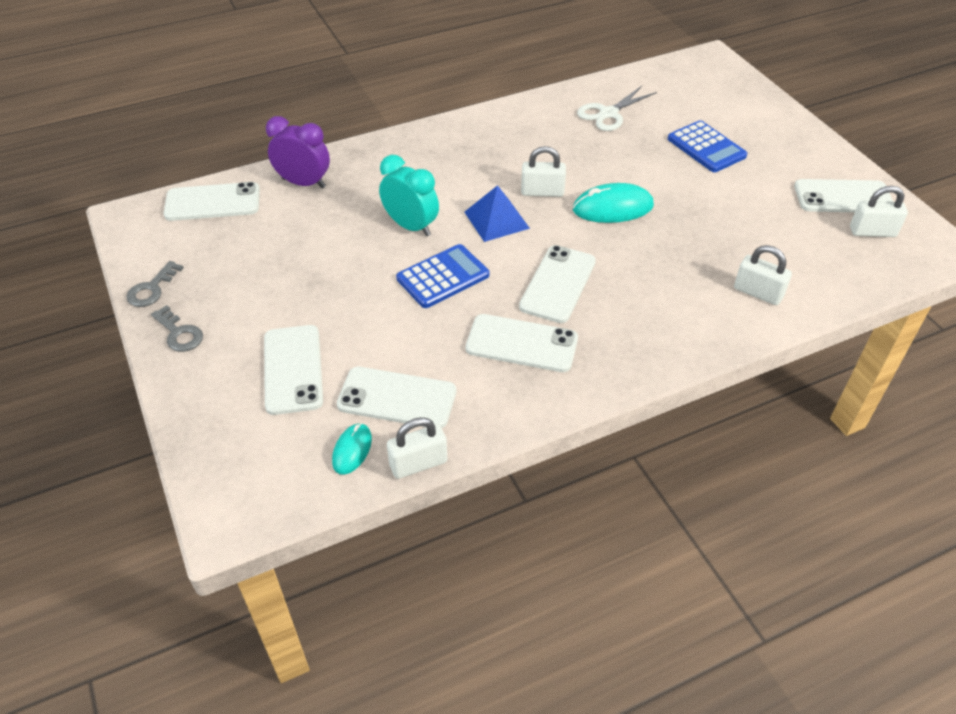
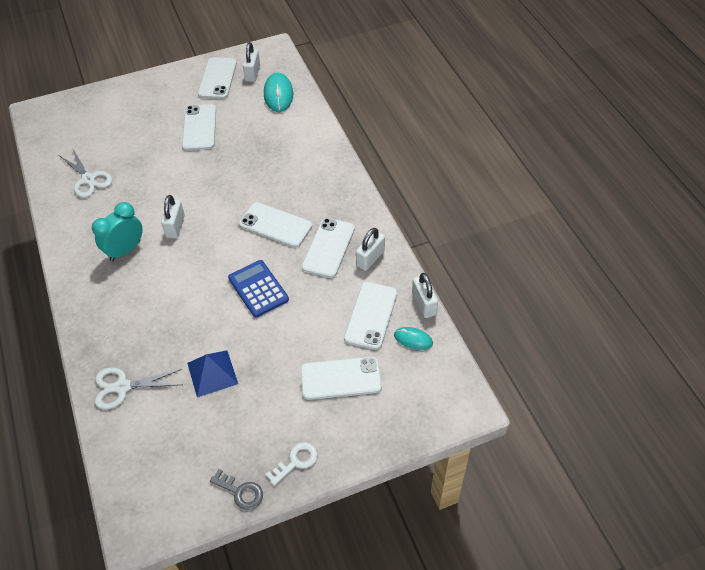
camera: 85 degrees left, 5 degrees up
(179, 333) = (296, 461): grey key -> white key
(212, 202) = (132, 459): white phone -> white phone (199, 128)
(303, 183) = (122, 387): purple clock -> white scissors
(411, 226) = (197, 308): turquoise clock -> turquoise clock (125, 250)
(496, 220) = (201, 255): blue pyramid -> blue pyramid (212, 373)
(613, 208) = (203, 189): turquoise mouse -> turquoise mouse (278, 94)
(706, 147) = (148, 132): blue calculator -> none
(758, 293) = (297, 131): white padlock -> white padlock (370, 258)

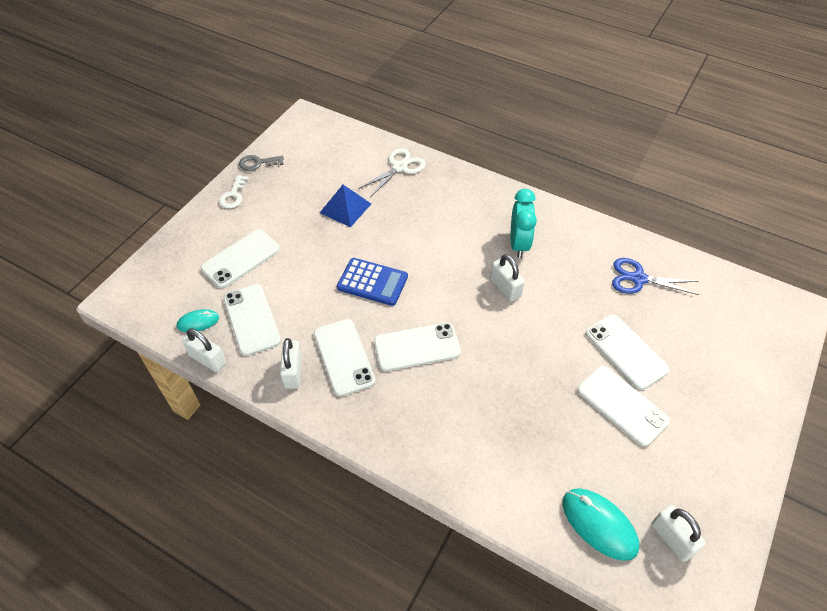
camera: 140 degrees right, 0 degrees up
(88, 179) = (638, 279): white scissors -> blue scissors
(217, 78) = (699, 495): white phone -> white phone (626, 351)

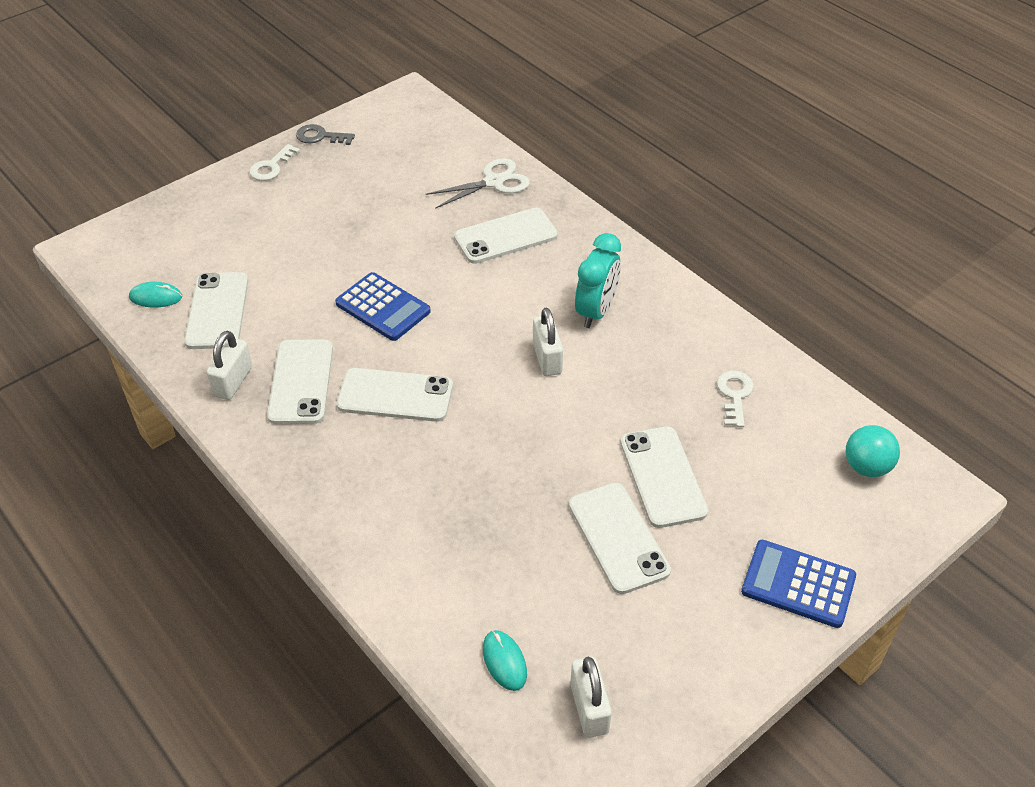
camera: 20 degrees right, 5 degrees down
(207, 359) = (145, 340): white padlock -> none
(241, 259) = (241, 240): white phone -> white phone (505, 236)
(345, 208) = (398, 213): blue pyramid -> none
(599, 524) = (504, 661): turquoise mouse -> turquoise mouse, size x0.58
(638, 279) = (734, 395): blue scissors -> white key
(743, 304) = (866, 467): none -> turquoise ball
(749, 400) = (798, 584): none -> blue calculator

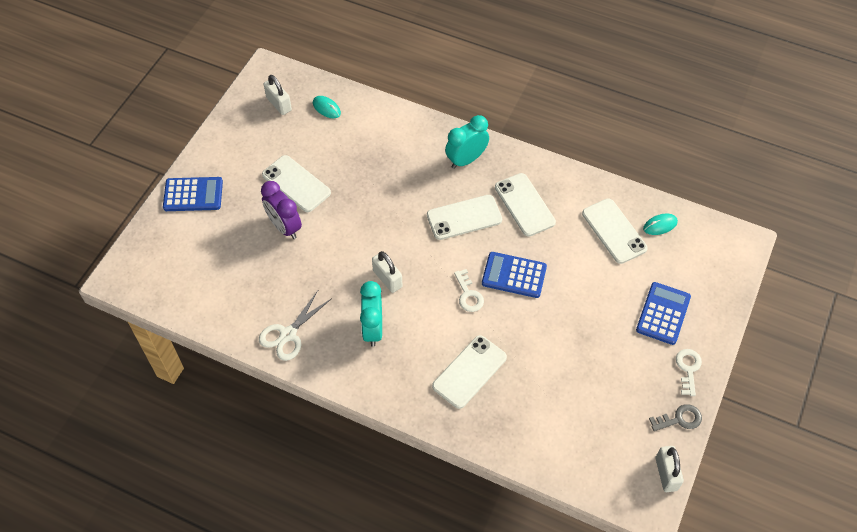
camera: 155 degrees right, 10 degrees up
(233, 381) = (563, 190): white padlock -> white padlock (666, 474)
(247, 216) = (663, 313): none -> blue calculator
(332, 475) = (466, 160): none -> turquoise clock
(493, 182) = (511, 426): white scissors -> white scissors (288, 334)
(662, 477) = (284, 227): white phone -> purple clock
(734, 395) = (258, 298): white key -> white key (468, 295)
(866, 467) = (165, 278): turquoise ball -> none

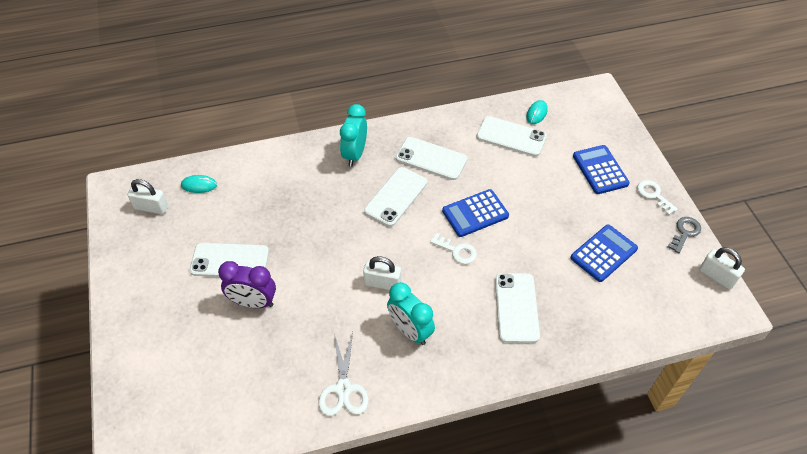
camera: 40 degrees left, 5 degrees down
(193, 195) = (138, 333): blue calculator -> blue calculator (603, 253)

